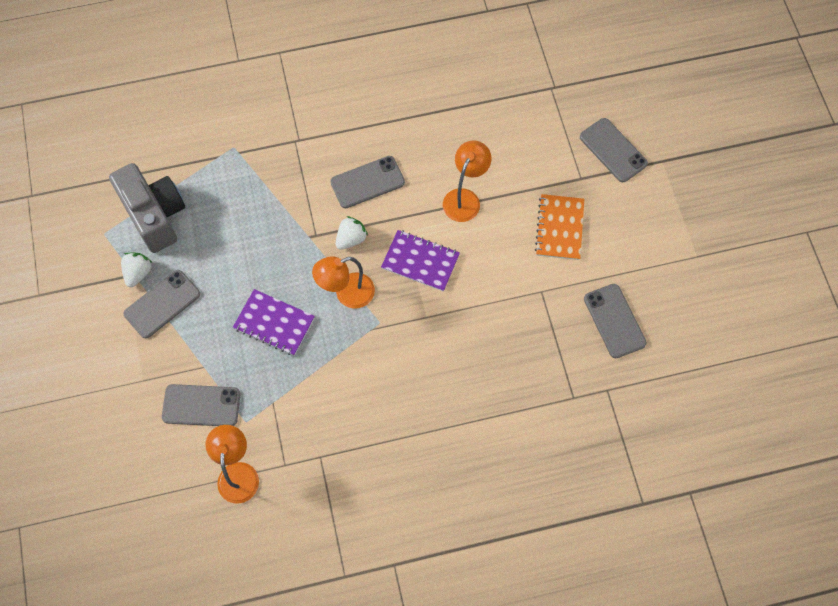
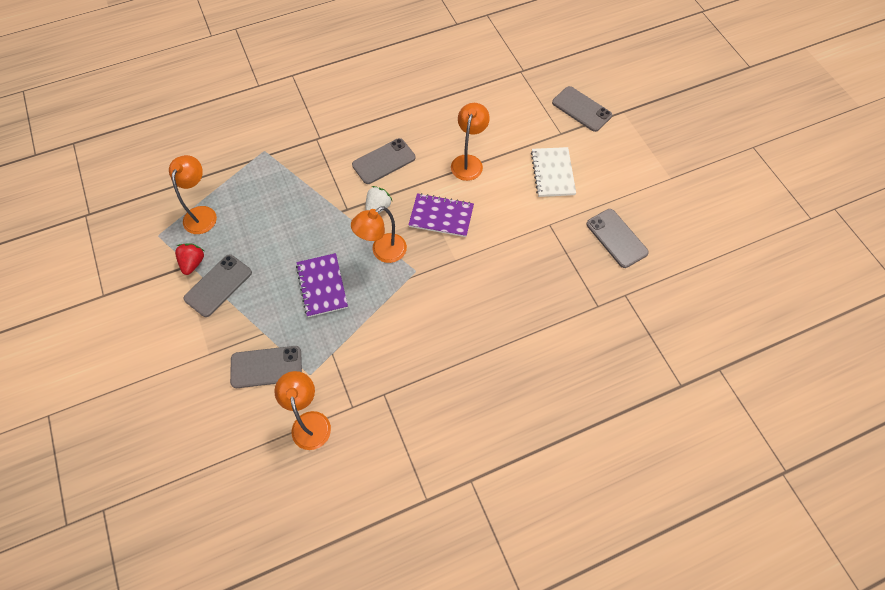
camera: 10 degrees left, 5 degrees down
(138, 273) = (193, 263): white strawberry -> red strawberry
(155, 215) = (202, 214): grey camera -> orange lamp
(274, 323) = (322, 286): purple notebook -> purple notebook turned 60 degrees clockwise
(559, 228) = (552, 173): orange notebook -> white notebook

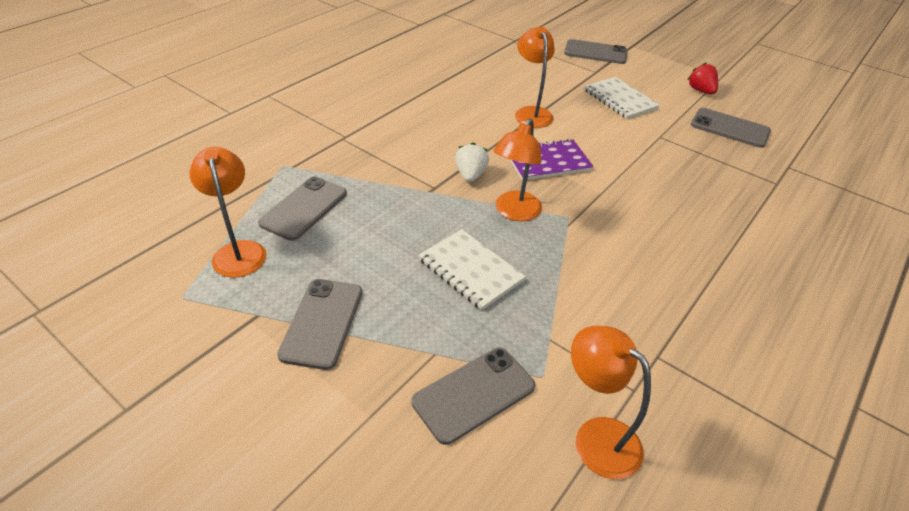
camera: 30 degrees left, 20 degrees down
(193, 263) = (263, 310): red strawberry -> red strawberry (700, 91)
(322, 286) = (470, 270): purple notebook -> white notebook
(384, 161) = (440, 136): grey phone -> grey phone (304, 208)

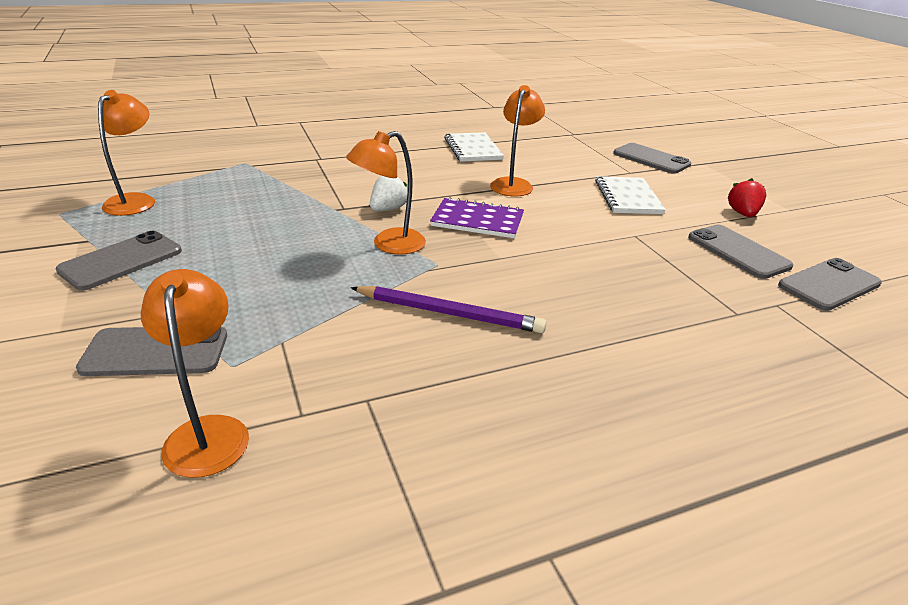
camera: 30 degrees right, 10 degrees down
(304, 208) = (220, 191): grey phone -> grey phone (829, 285)
(470, 270) = (287, 270): white notebook -> white notebook (473, 149)
(625, 259) = (448, 313): none -> purple pencil

